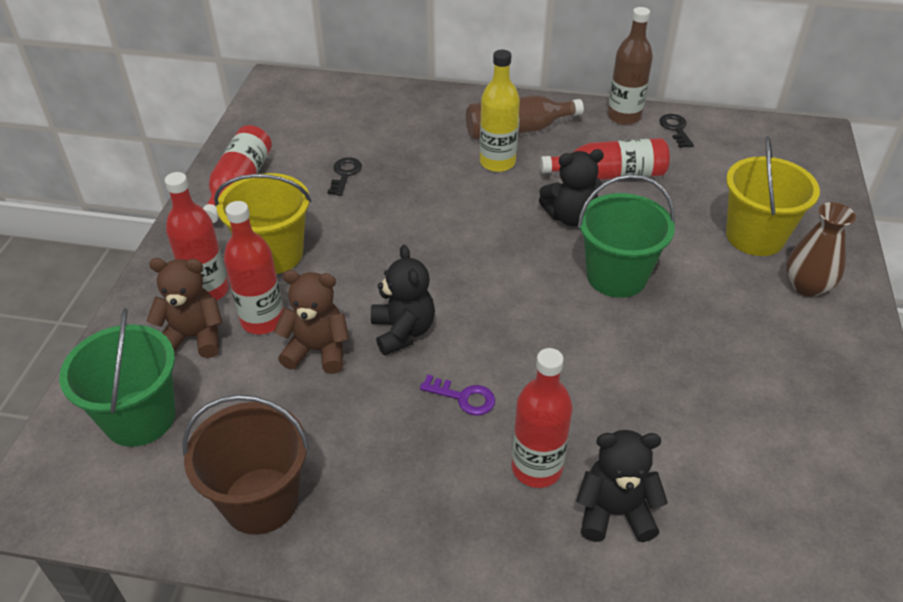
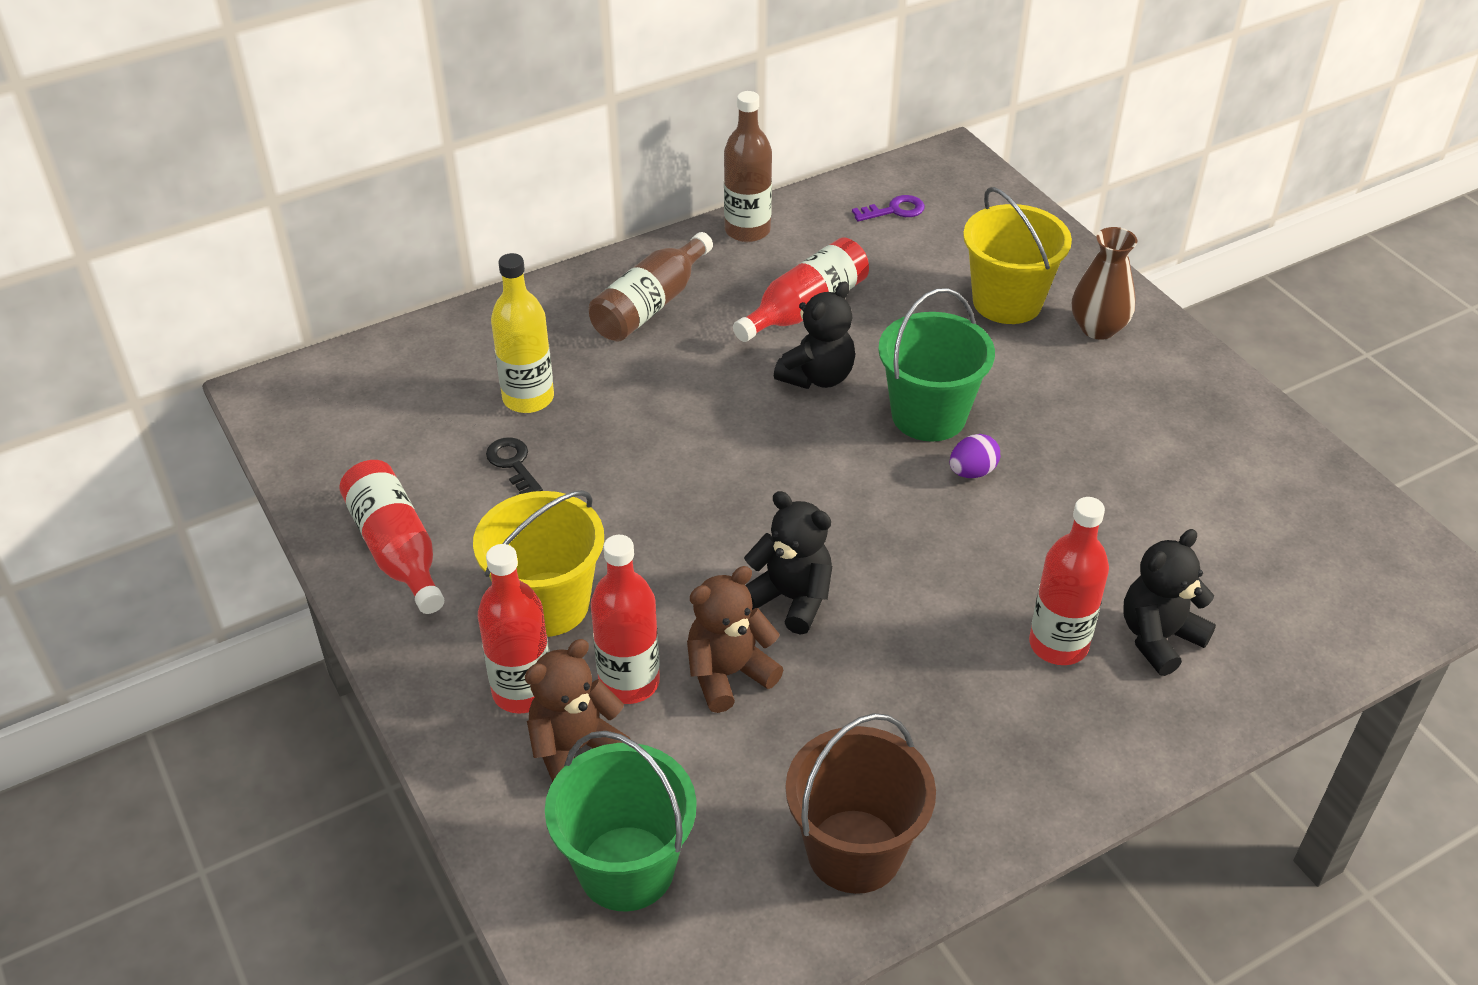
camera: 40 degrees left, 0 degrees up
(464, 397) = (925, 624): purple key -> purple key (894, 210)
(497, 162) = (672, 355): yellow bottle -> yellow bottle (528, 398)
(605, 325) = (972, 472): none -> purple egg
(675, 129) = (814, 219): black key -> none

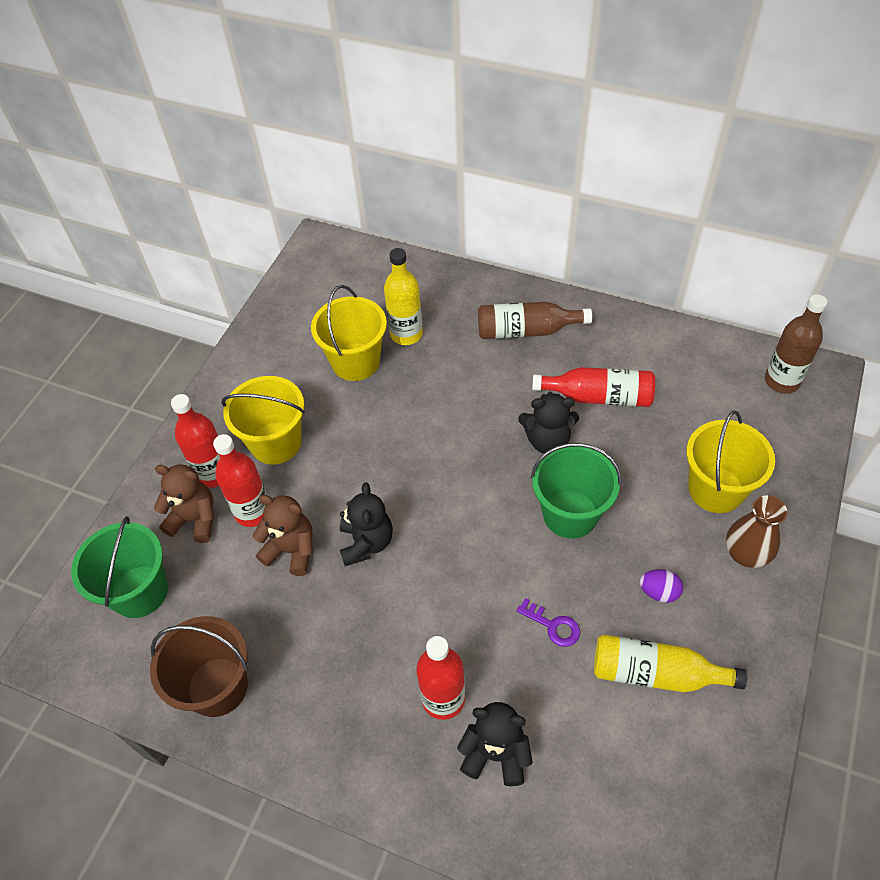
camera: 55 degrees right, 10 degrees up
(397, 550) = (262, 362): red bottle -> none
(513, 464) = (355, 362): black key -> yellow bucket
(747, 230) = (634, 327): brown bottle -> brown bottle (782, 381)
(894, 210) = (735, 379): purple key -> purple key (553, 626)
(972, 472) = (544, 566): purple egg -> purple egg (659, 592)
(1170, 466) = (656, 673): none -> yellow bottle

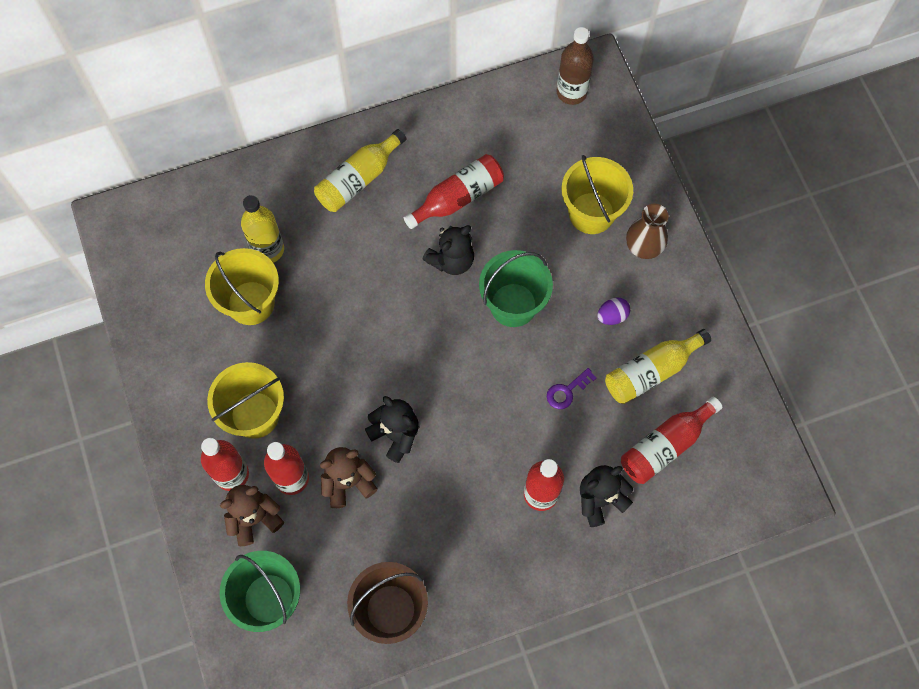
camera: 45 degrees left, 15 degrees up
(526, 330) = (358, 179): brown bottle -> yellow bottle
(553, 626) = (567, 391): purple key -> purple key turned 150 degrees clockwise
(609, 757) = (665, 445): none -> red bottle

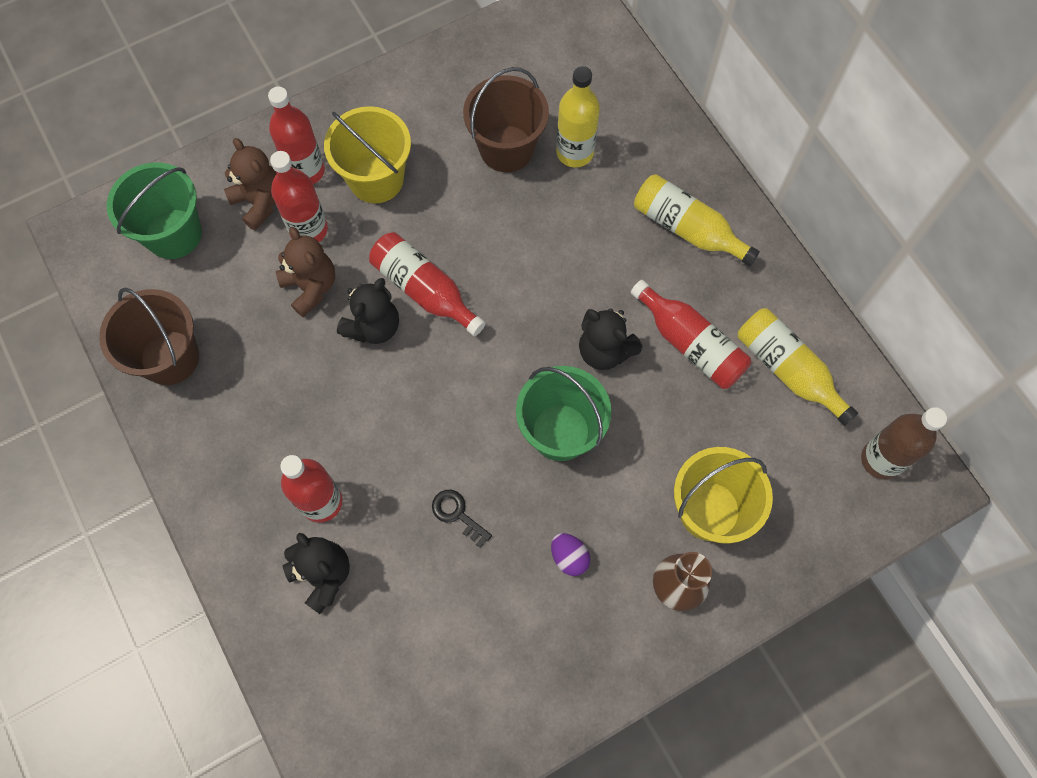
camera: 80 degrees right, 0 degrees up
(251, 303) = (506, 148): yellow bucket -> brown bucket
(567, 391) = (457, 514): purple key -> black key
(651, 371) = (501, 618): yellow bottle -> yellow bottle (787, 369)
(665, 445) = (403, 649): red bottle -> red bottle (424, 290)

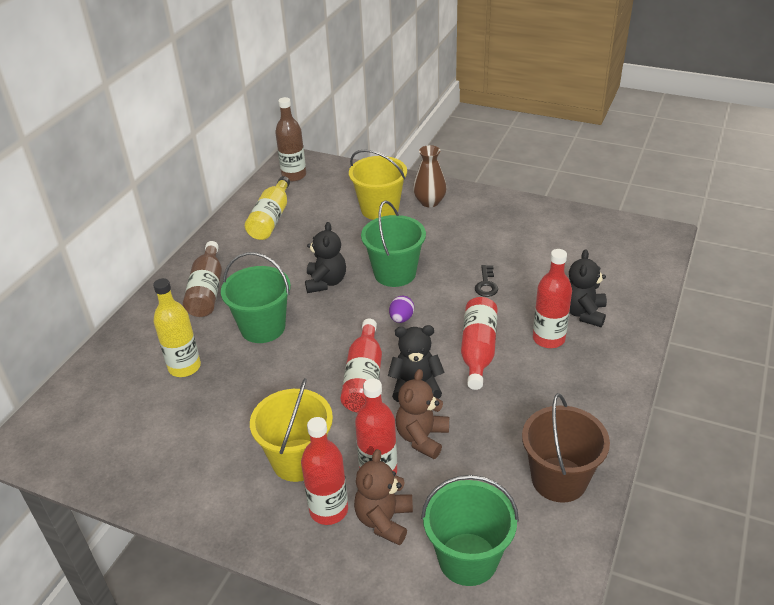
camera: 125 degrees left, 30 degrees down
(506, 148) = (209, 403): brown bucket -> none
(569, 557) = (458, 238): purple egg -> purple egg (401, 318)
(577, 247) = (263, 327): none -> green bucket
(687, 228) = (207, 290): yellow bottle -> brown bottle
(690, 344) = (288, 255): red bottle -> red bottle (478, 350)

